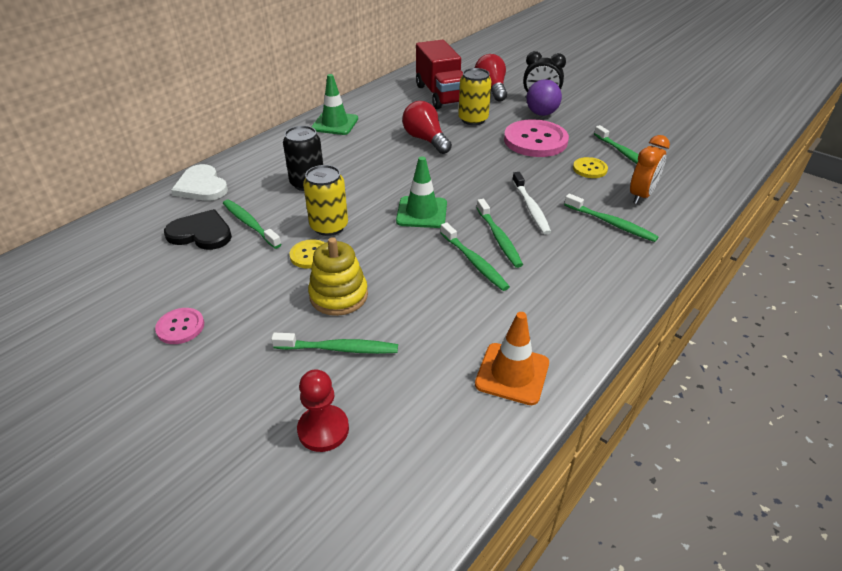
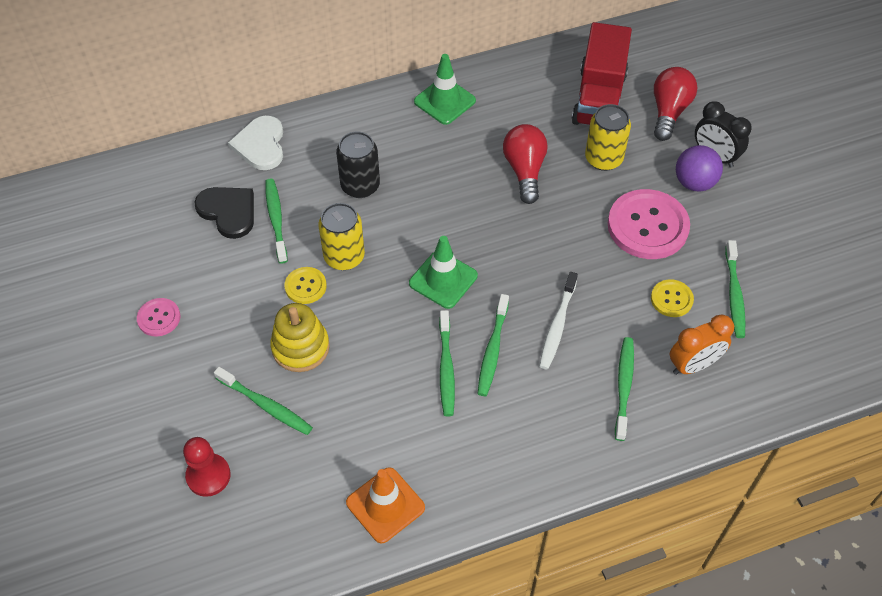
camera: 30 degrees right, 15 degrees up
(611, 223) = (624, 386): green toothbrush -> green toothbrush turned 150 degrees counterclockwise

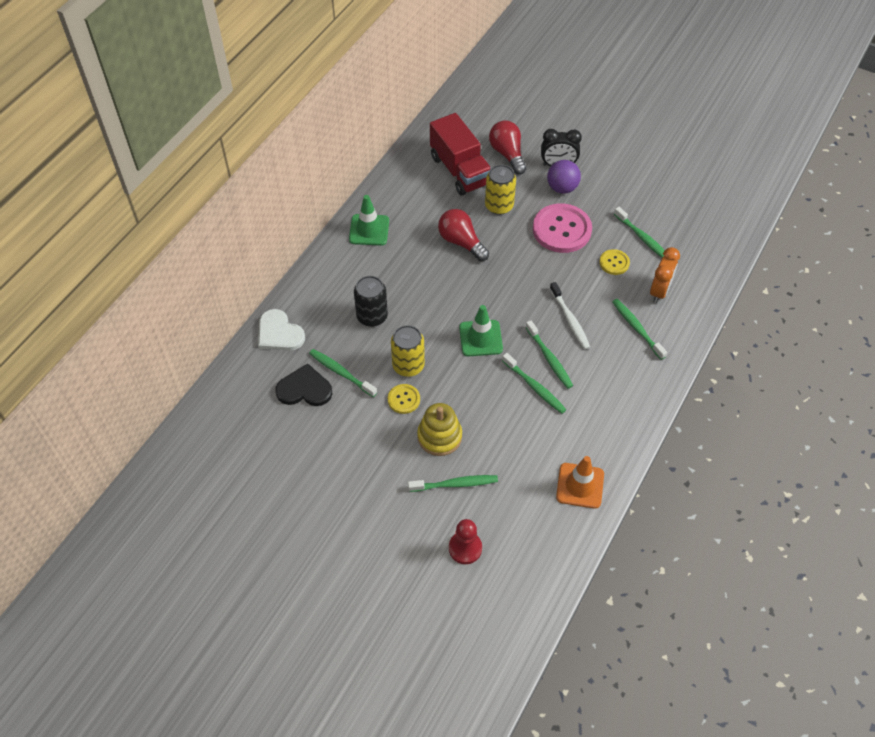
camera: 40 degrees left, 0 degrees up
(159, 318) = (332, 484): pink button -> none

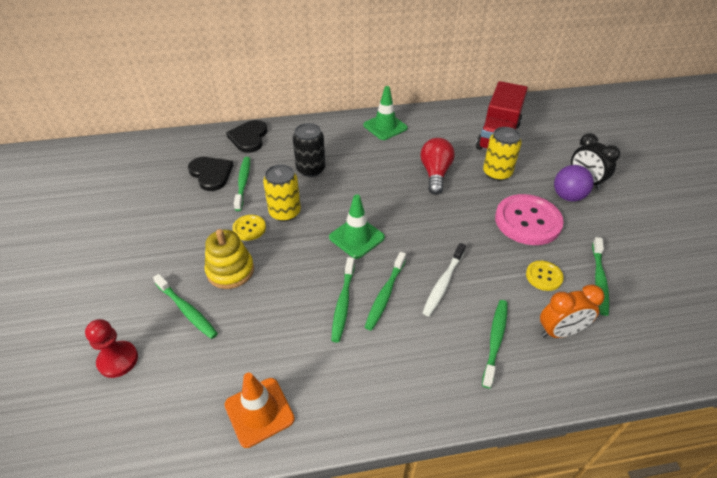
camera: 50 degrees right, 10 degrees down
(279, 333) = (249, 137): white heart -> black heart
(507, 154) = (550, 150): red light bulb -> none

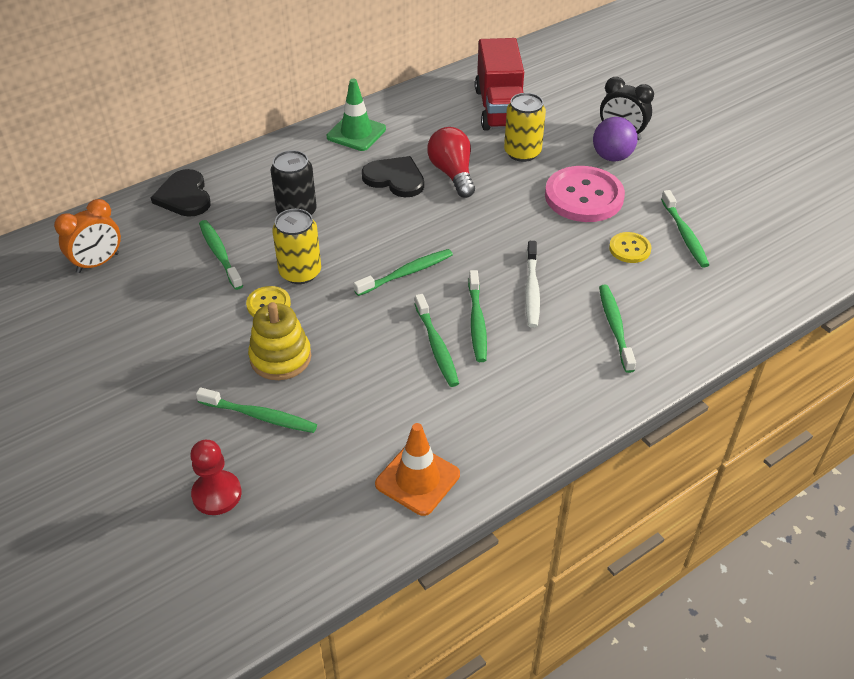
camera: 25 degrees left, 0 degrees up
(211, 174) = (167, 256): black heart -> black heart (395, 179)
(356, 237) = (406, 273): green traffic cone -> green toothbrush
(560, 332) = (672, 297): orange clock -> orange clock (98, 263)

